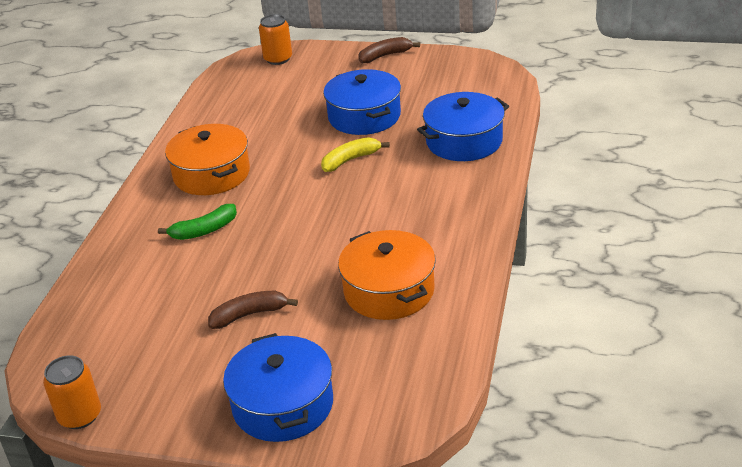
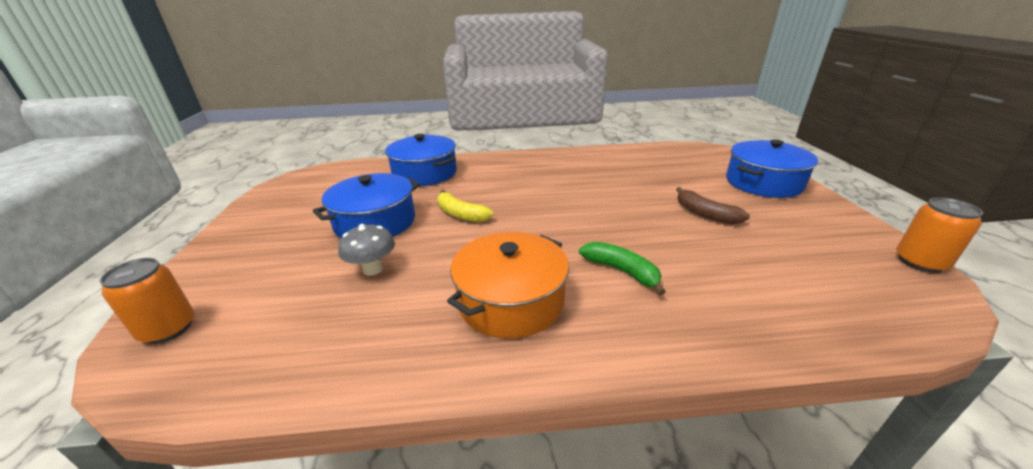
camera: 110 degrees left, 5 degrees down
(290, 119) = (373, 269): none -> grey mushroom
(385, 56) = (231, 235): brown banana -> none
(389, 291) = (623, 171): orange pot -> none

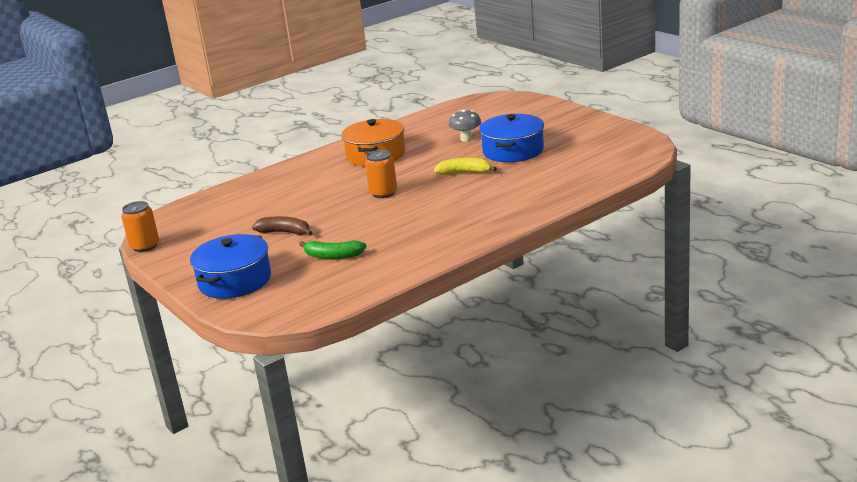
camera: 150 degrees right, 5 degrees down
(168, 329) = (513, 102): orange can -> orange can (383, 193)
(425, 173) = (552, 184): blue pot -> none
(621, 271) = (327, 183): green banana -> green banana (333, 256)

